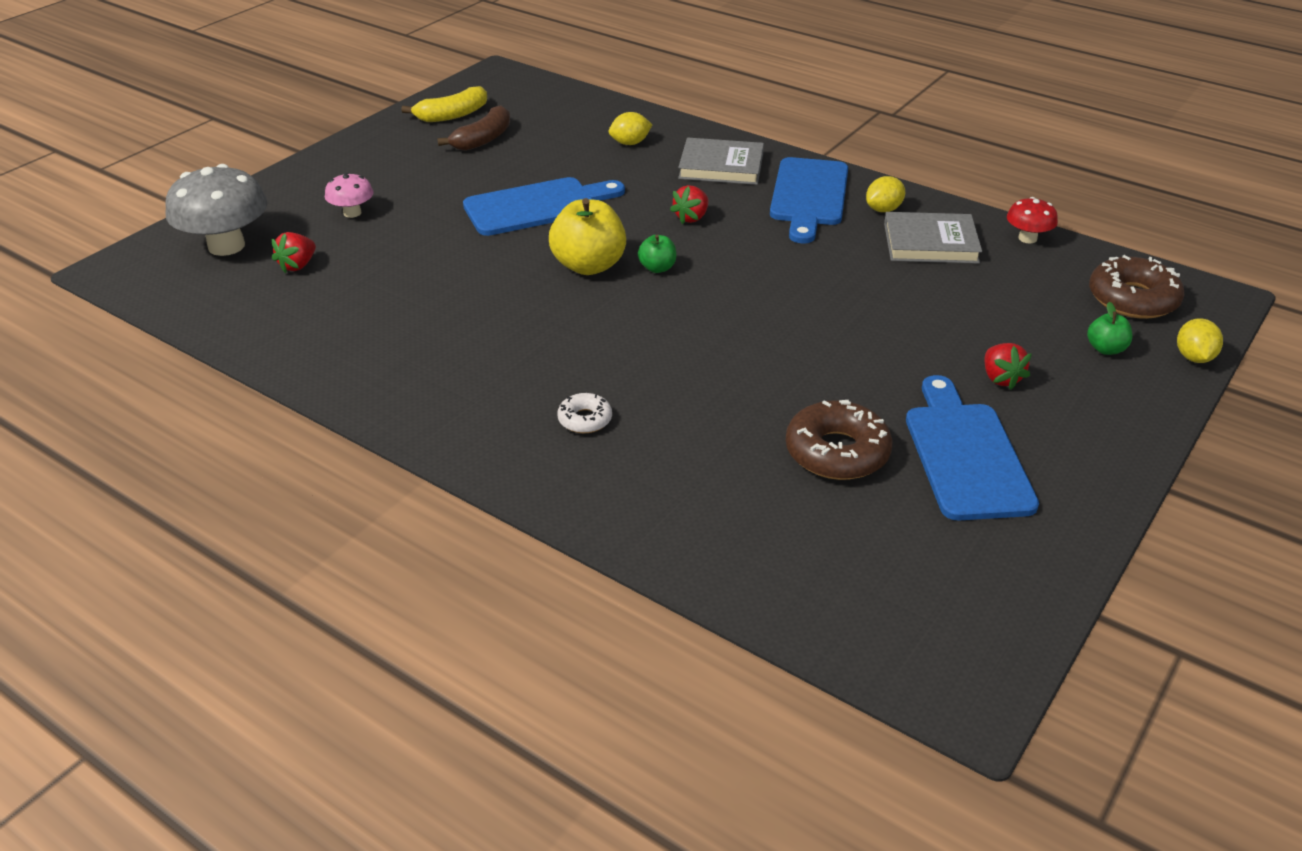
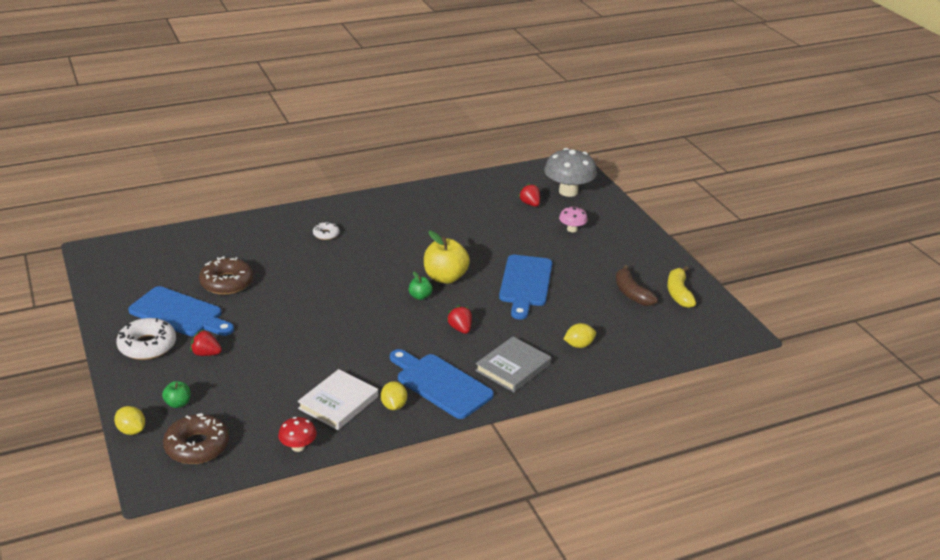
camera: 120 degrees right, 5 degrees down
(630, 143) = (579, 345): yellow lemon -> yellow lemon turned 60 degrees clockwise
(930, 243) = (338, 402): grey book -> white book
(1065, 441) = (147, 346): none -> white donut

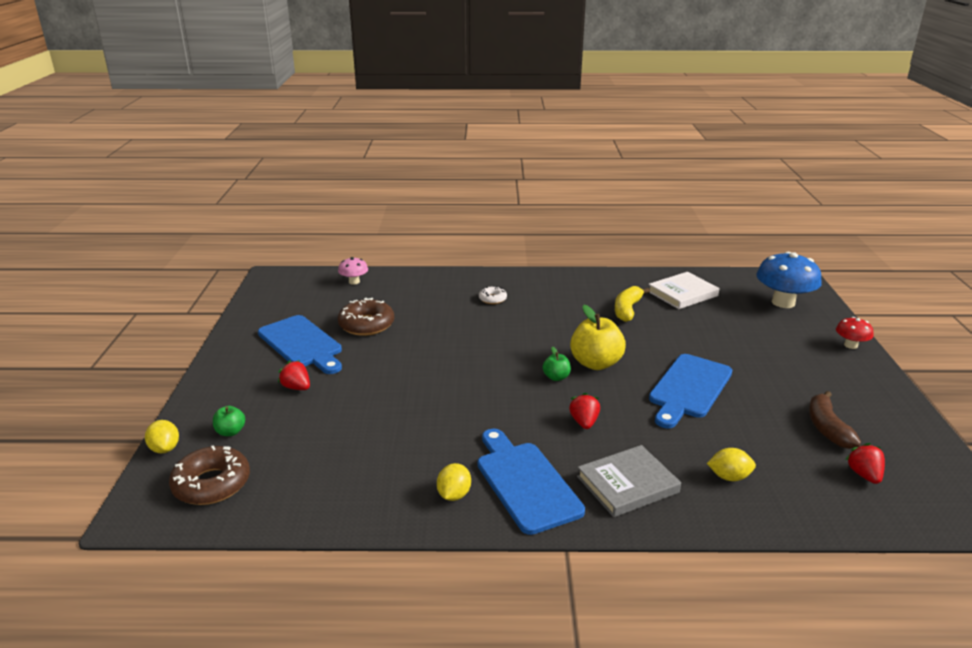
camera: 25 degrees right, 5 degrees down
(147, 346) = (249, 367): white donut -> none
(298, 446) = (314, 515): red mushroom -> red mushroom (850, 345)
(338, 402) = (393, 474): white book -> white book (682, 294)
(530, 204) = (731, 307): red strawberry -> red strawberry (864, 475)
(568, 191) = (783, 302): grey mushroom -> blue mushroom
(572, 229) = (773, 341): pink mushroom -> pink mushroom (354, 282)
(678, 293) = (896, 442): yellow banana -> yellow banana (627, 310)

